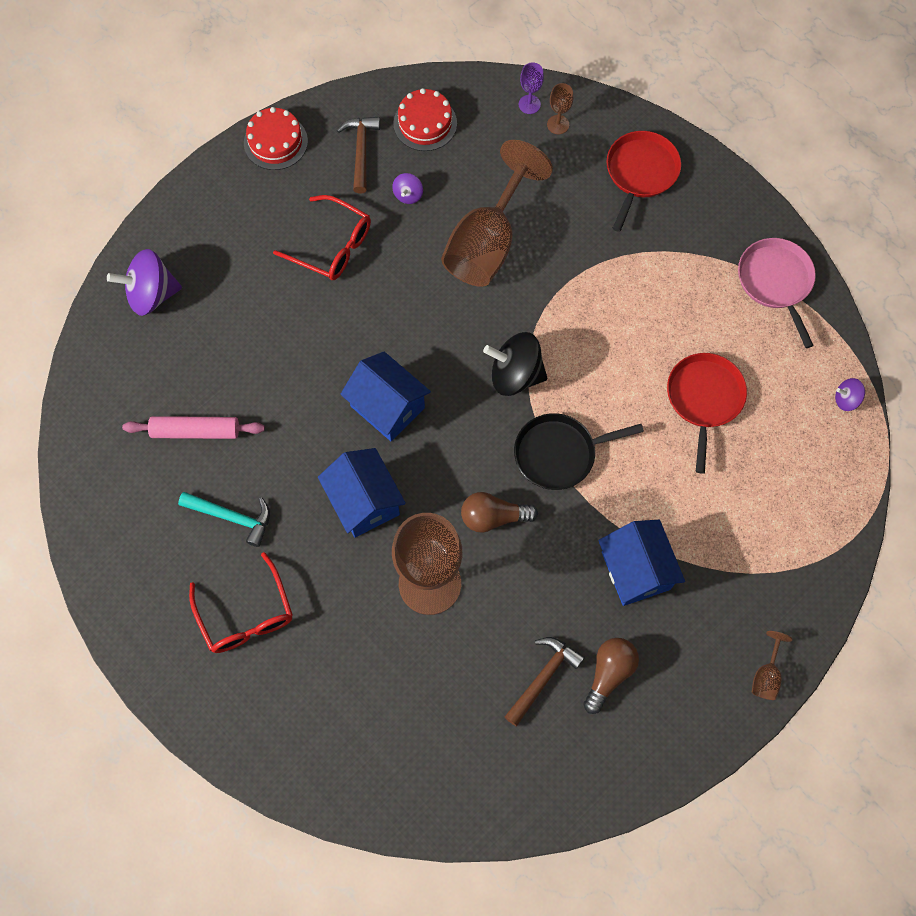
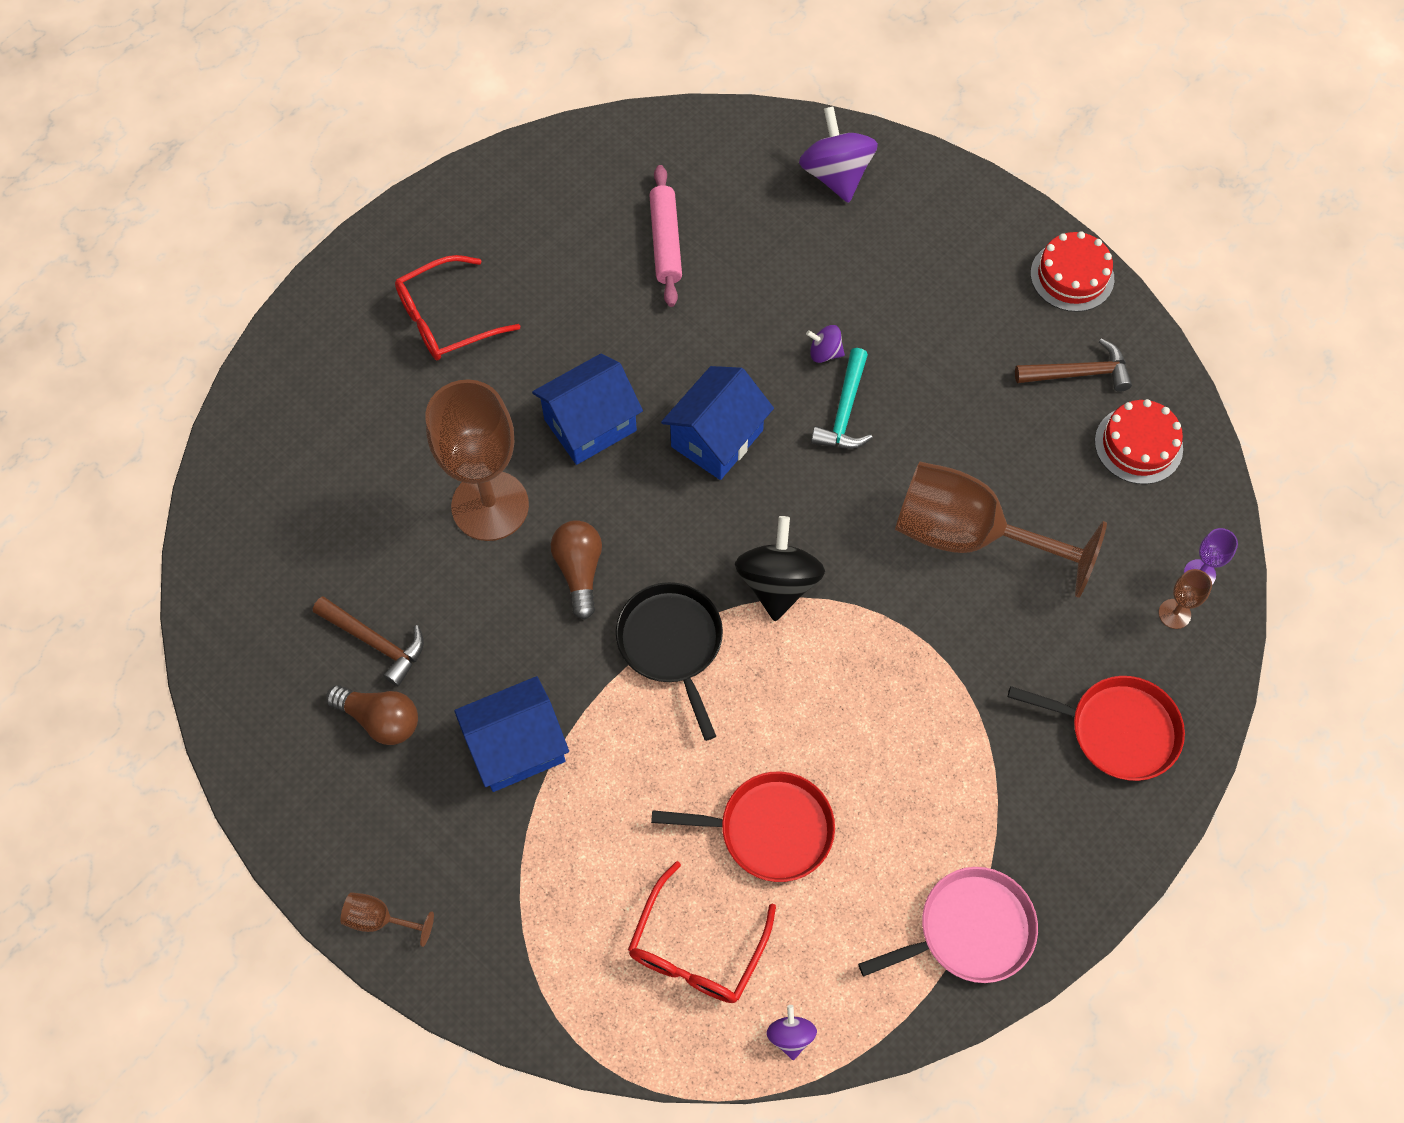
camera: 85 degrees right, 5 degrees down
(232, 517) = (562, 291): turquoise hammer -> turquoise hammer (845, 411)
(332, 246) = (932, 355): red glasses -> red glasses (696, 949)
(408, 195) = (1023, 434): purple spinning top -> purple spinning top (824, 353)

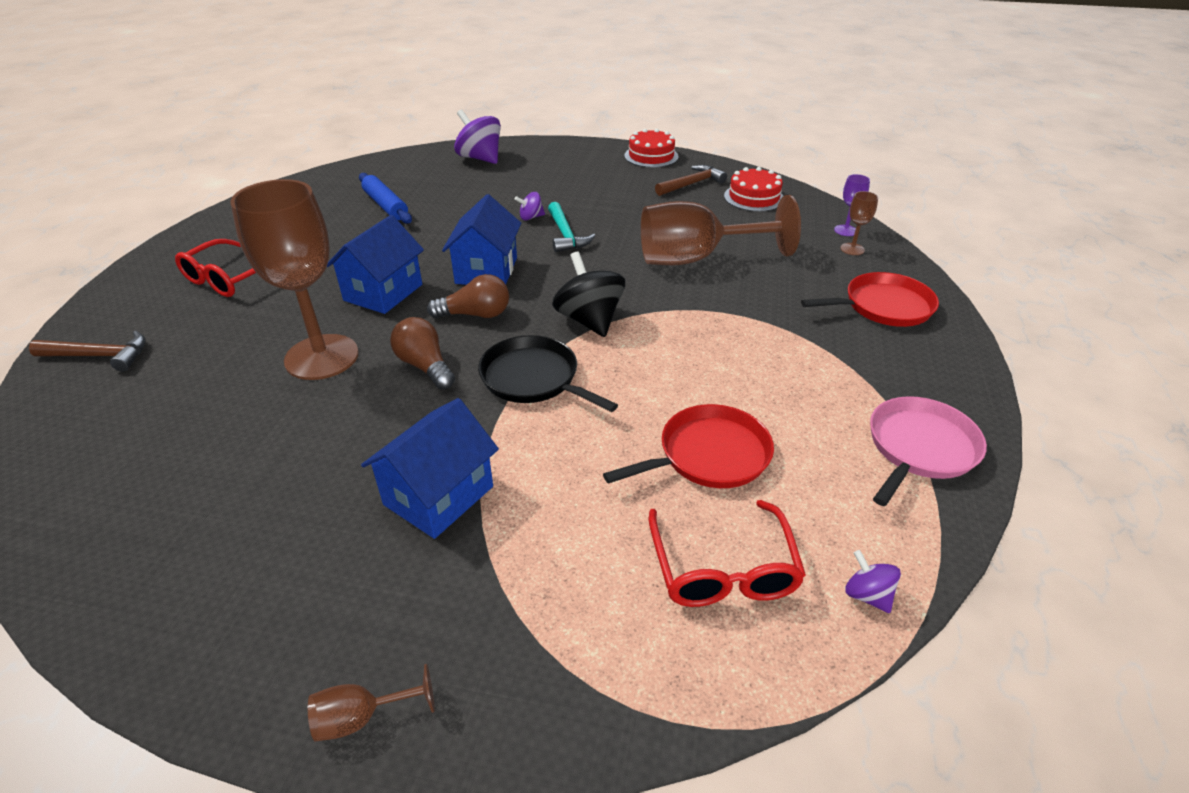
camera: 30 degrees left, 25 degrees down
(375, 642) = (248, 478): brown hammer -> brown hammer (99, 356)
(380, 719) = (279, 533): brown light bulb -> brown light bulb (475, 314)
(666, 242) = (386, 205): pink rolling pin -> blue rolling pin

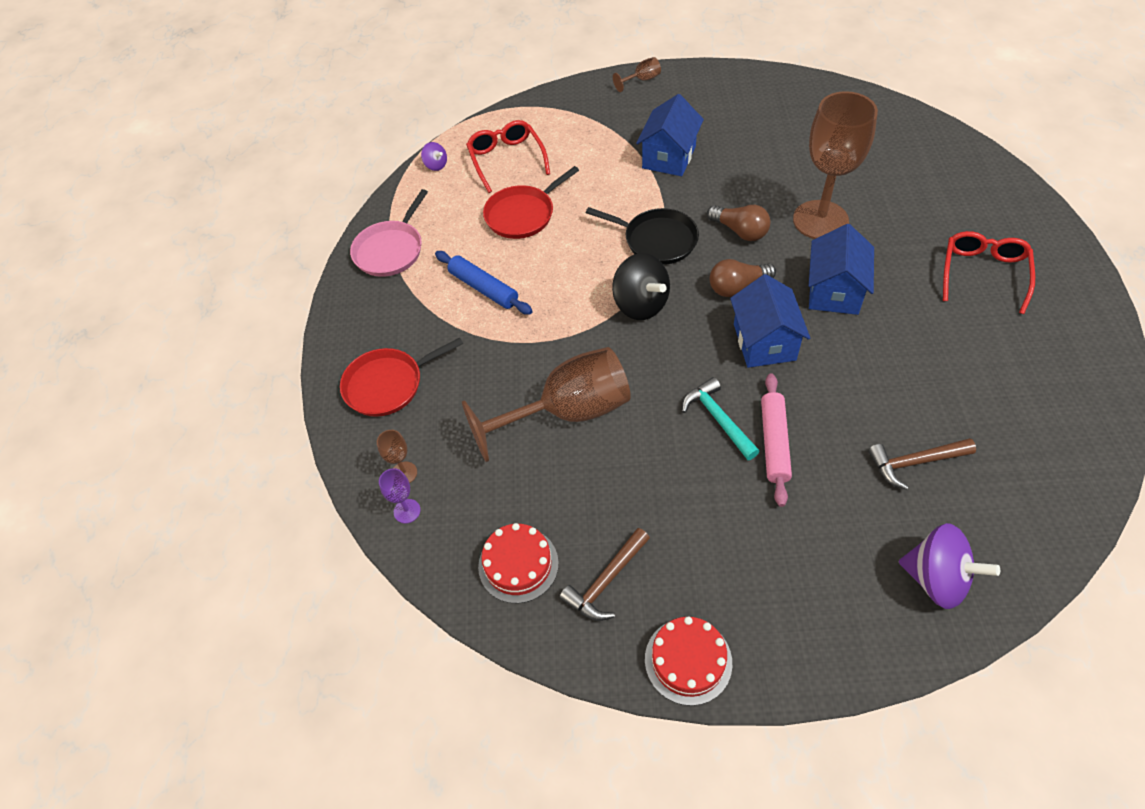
camera: 170 degrees right, 15 degrees up
(99, 356) = (977, 183): brown hammer -> brown hammer (914, 462)
(386, 205) = (956, 422): blue rolling pin -> blue rolling pin (483, 288)
(531, 217) = (774, 443): purple spinning top -> pink rolling pin

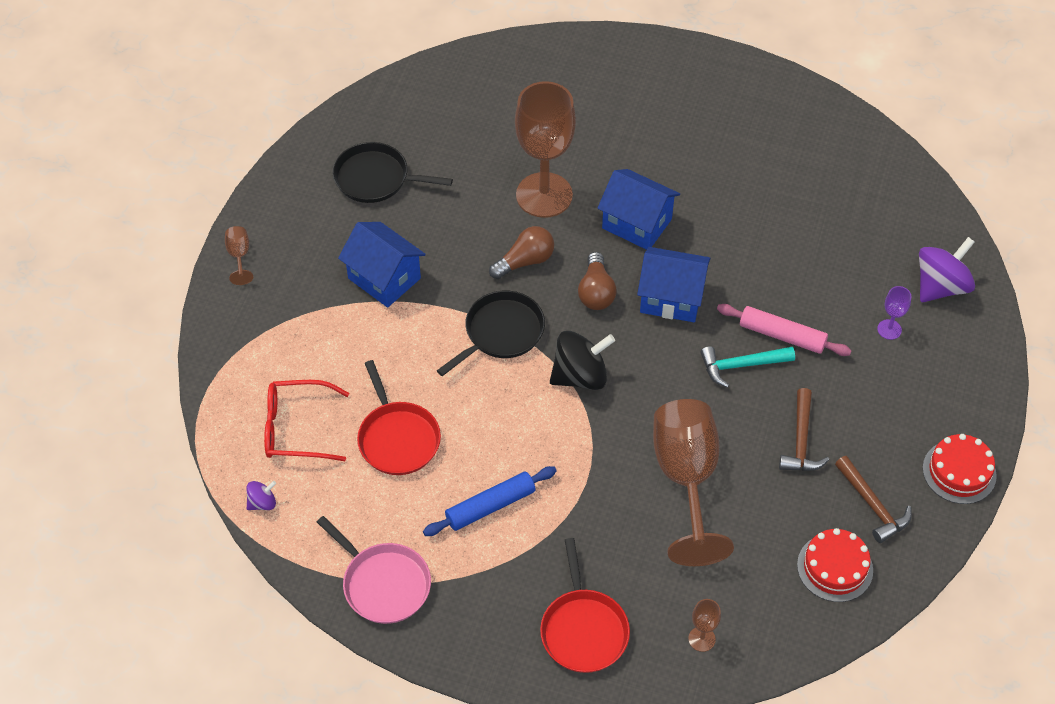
camera: 75 degrees left, 0 degrees up
(407, 511) = (746, 646): purple goblet -> purple goblet (889, 329)
(763, 120) = (376, 178): none -> black pan
(914, 462) = (837, 252): brown hammer -> brown hammer (801, 441)
(983, 273) = (666, 115): red glasses -> none

